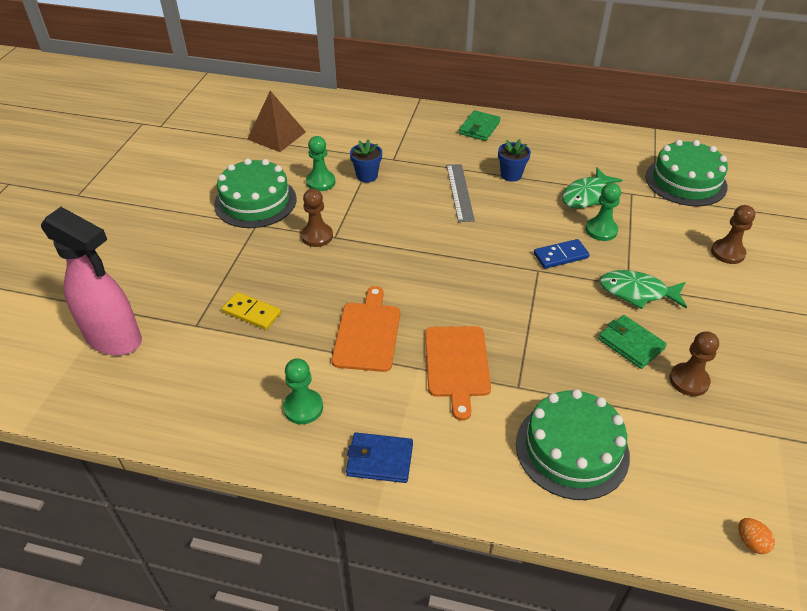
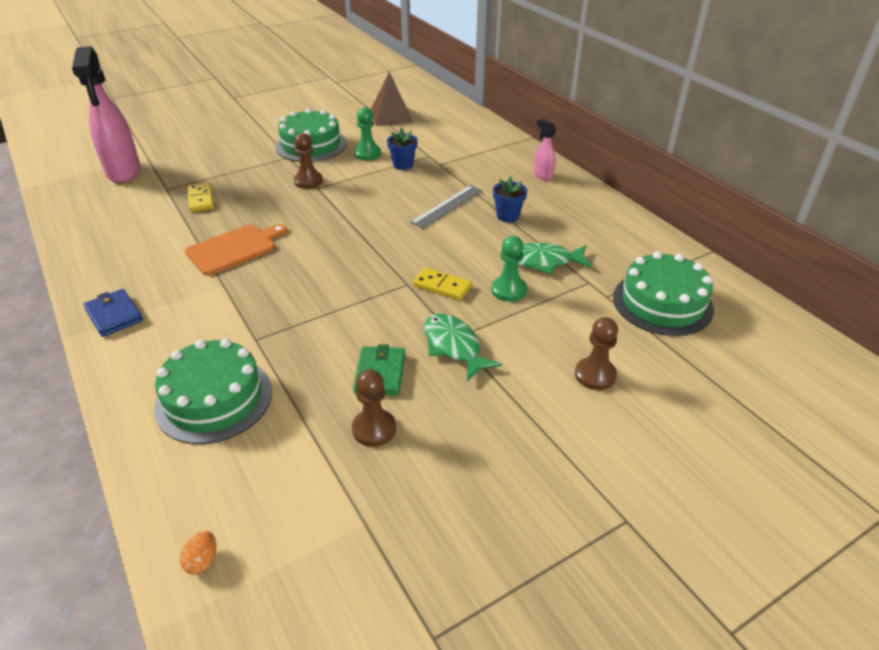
camera: 45 degrees right, 5 degrees down
(303, 408) = (133, 262): green pawn -> none
(457, 364) = (247, 300): orange cutting board -> none
(479, 128) = (542, 175): green wallet -> pink spray bottle
(561, 256) = (442, 286): blue domino -> yellow domino

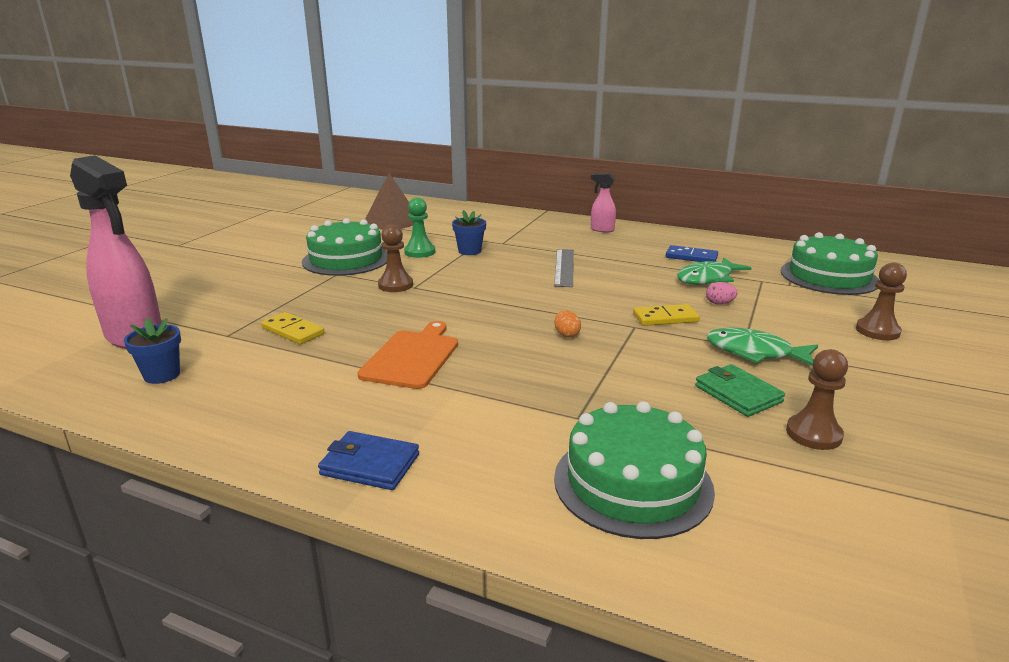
camera: 35 degrees left, 15 degrees down
(202, 561) = (899, 624): orange egg -> orange egg (566, 334)
(507, 216) = (625, 260): blue flower pot -> blue flower pot (162, 375)
(508, 290) = (719, 303): green pawn -> pink egg
(570, 233) = (691, 257): none -> blue domino

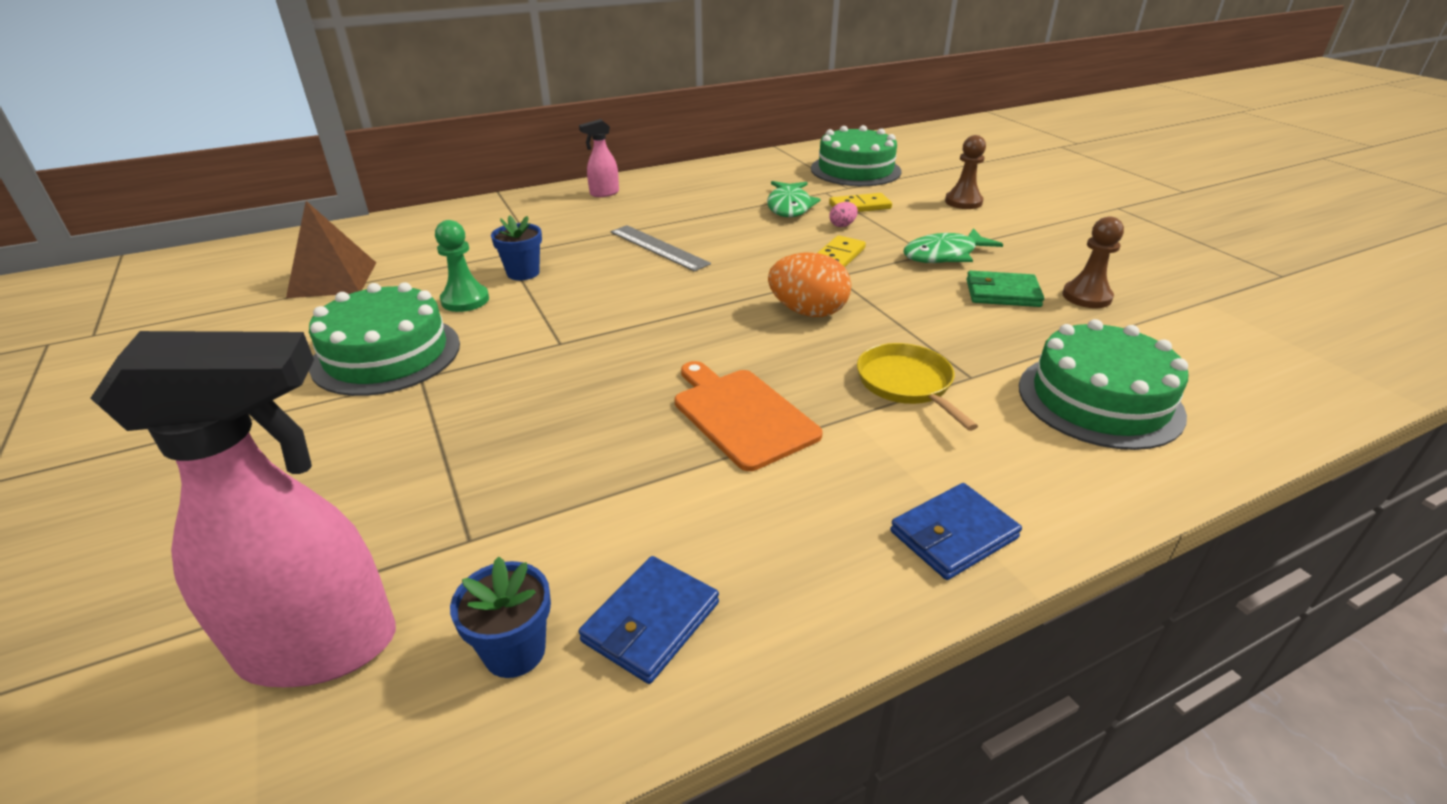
camera: 50 degrees left, 10 degrees up
(206, 398) = (651, 622): none -> blue wallet
(293, 331) = (546, 476): yellow domino -> yellow domino (860, 206)
(395, 285) = (533, 352): brown pawn -> none
(528, 396) = (907, 384): none -> yellow pan
(566, 334) = (808, 312): orange egg -> orange egg, size x2.11
(691, 257) = (736, 191): blue domino -> none

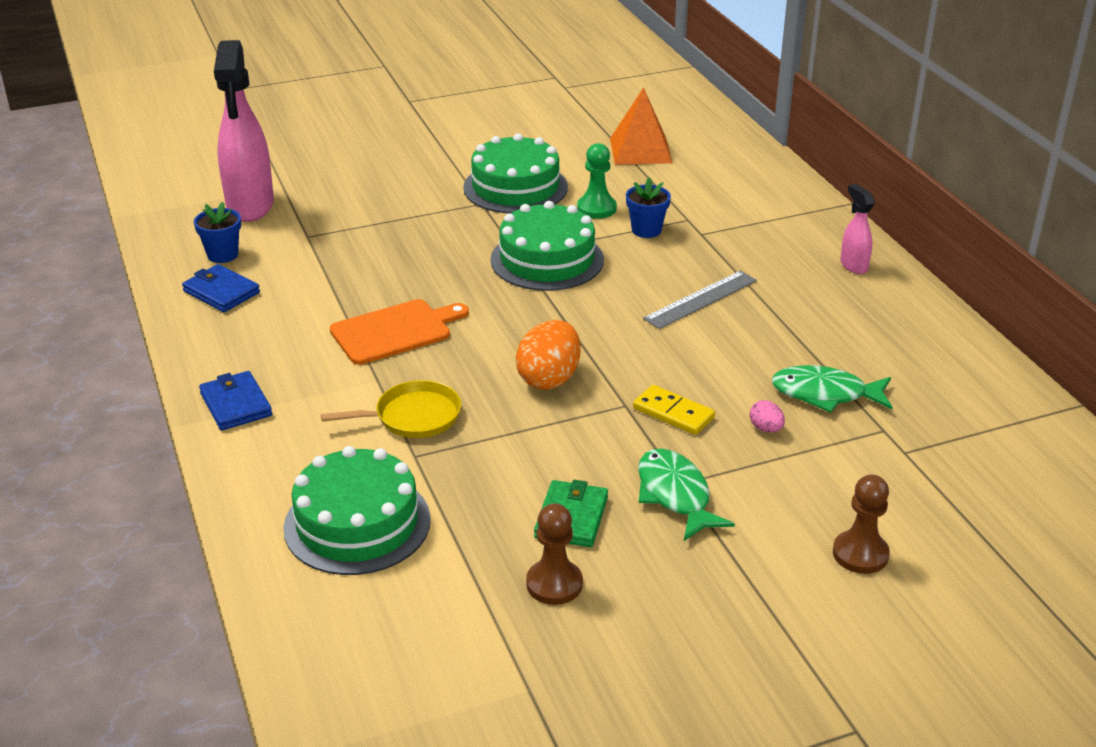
camera: 95 degrees right, 0 degrees up
(333, 279) = (640, 150): brown pyramid -> orange pyramid
(855, 170) = (983, 470): green cake -> green cake (547, 259)
(860, 206) = (831, 452): yellow domino -> none

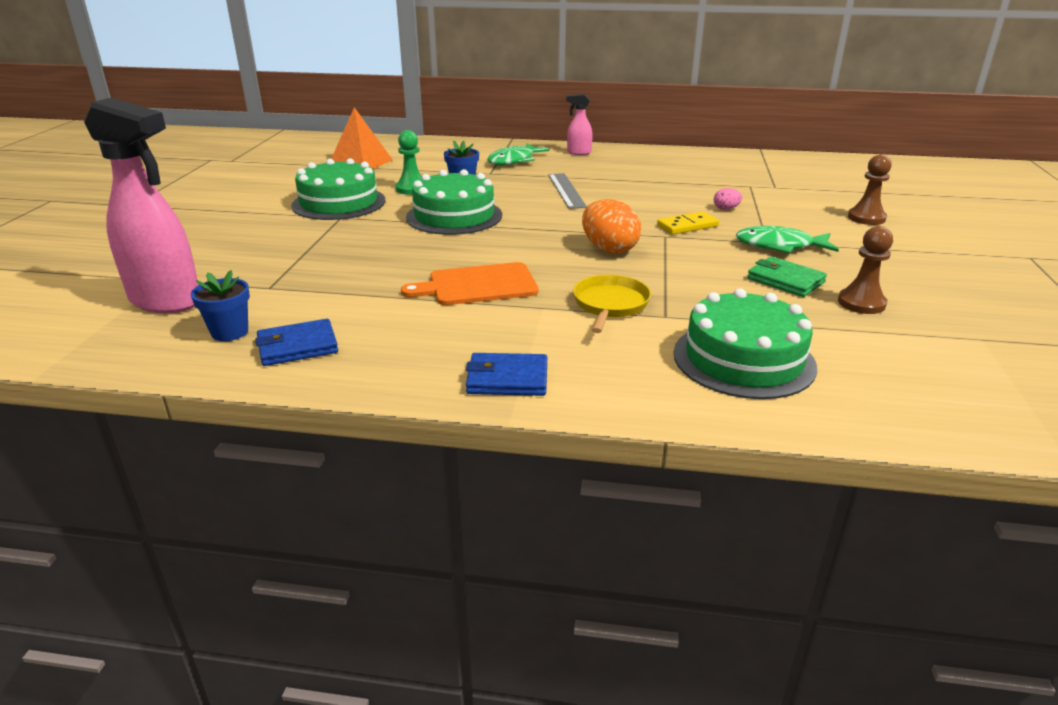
camera: 60 degrees left, 5 degrees down
(395, 331) = (478, 285): orange cutting board -> orange cutting board turned 105 degrees counterclockwise
(825, 394) = (703, 188): green fish -> green fish (514, 161)

